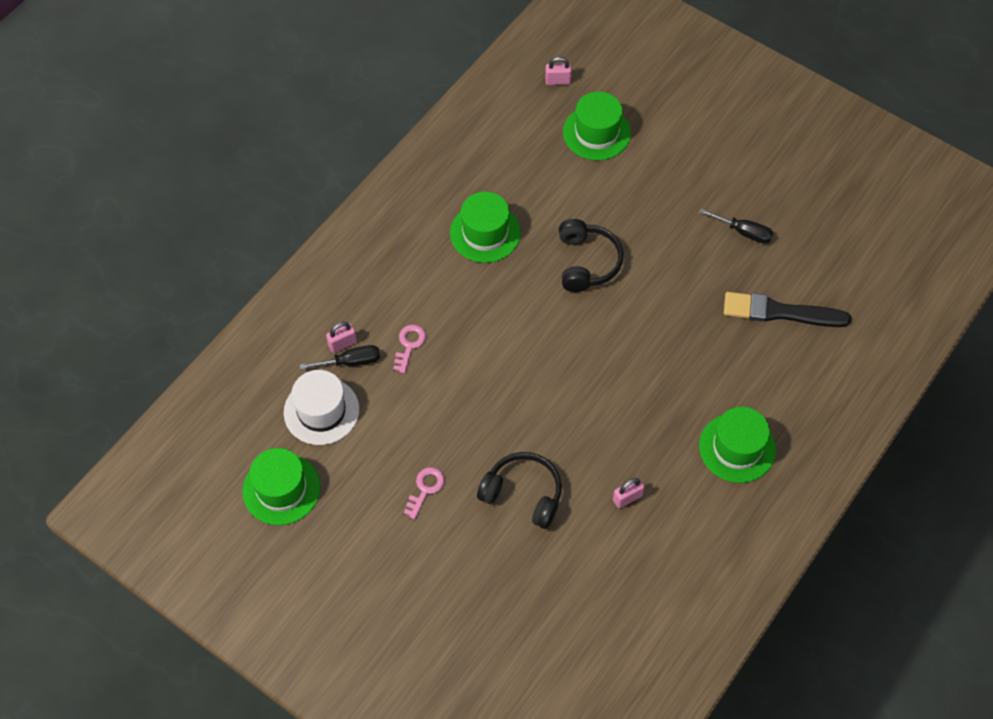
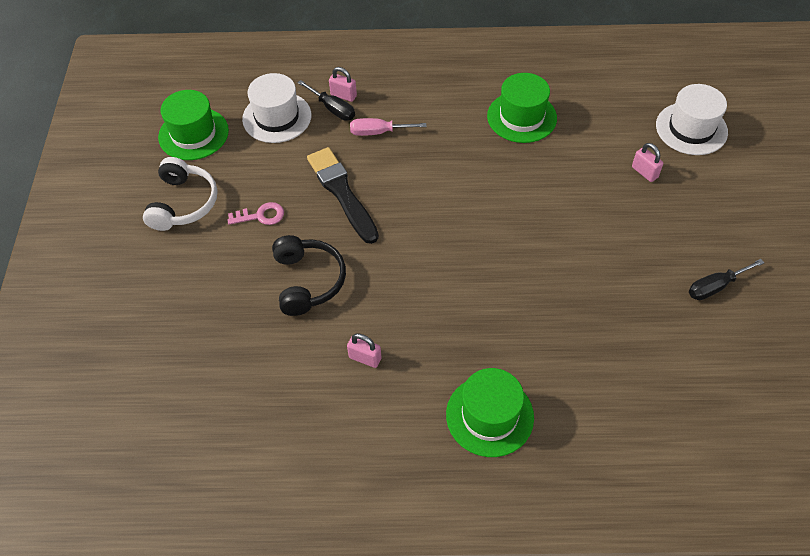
camera: 55 degrees right, 5 degrees down
(359, 542) = (183, 203): none -> white headphones
(409, 345) = (378, 132): pink key -> pink screwdriver
(558, 81) = (708, 77): pink padlock -> pink padlock (644, 172)
(586, 262) = (563, 194): black headphones -> none
(596, 133) = (691, 128): green hat -> white hat
(743, 232) = (715, 286): black screwdriver -> black screwdriver turned 75 degrees clockwise
(780, 312) = (664, 366): black brush -> black brush (342, 193)

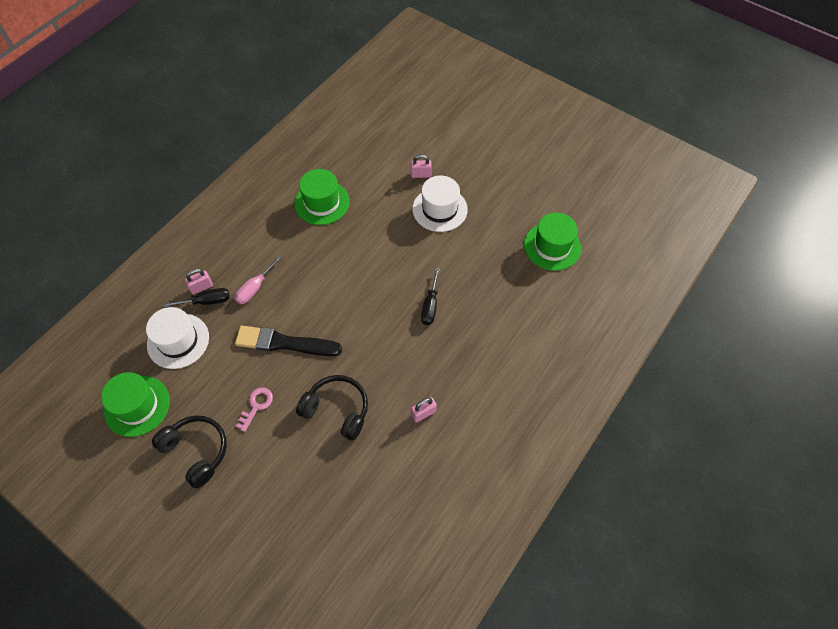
camera: 55 degrees left, 5 degrees up
(183, 203) = (196, 451): white headphones -> black headphones
(489, 416) = (515, 371): green hat -> green hat (552, 246)
(691, 128) = (412, 130): white hat -> white hat (439, 209)
(715, 286) = (522, 202): black screwdriver -> black screwdriver (430, 306)

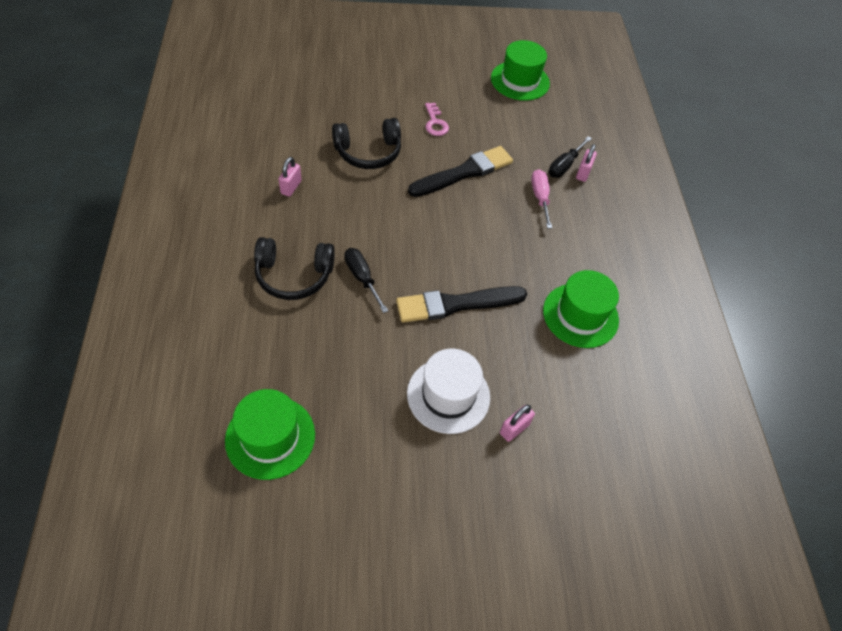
camera: 135 degrees right, 5 degrees down
(178, 341) = (547, 129): white hat -> none
(196, 451) = (445, 79): black headphones -> black headphones (294, 275)
(387, 253) = (456, 304): none -> black brush

